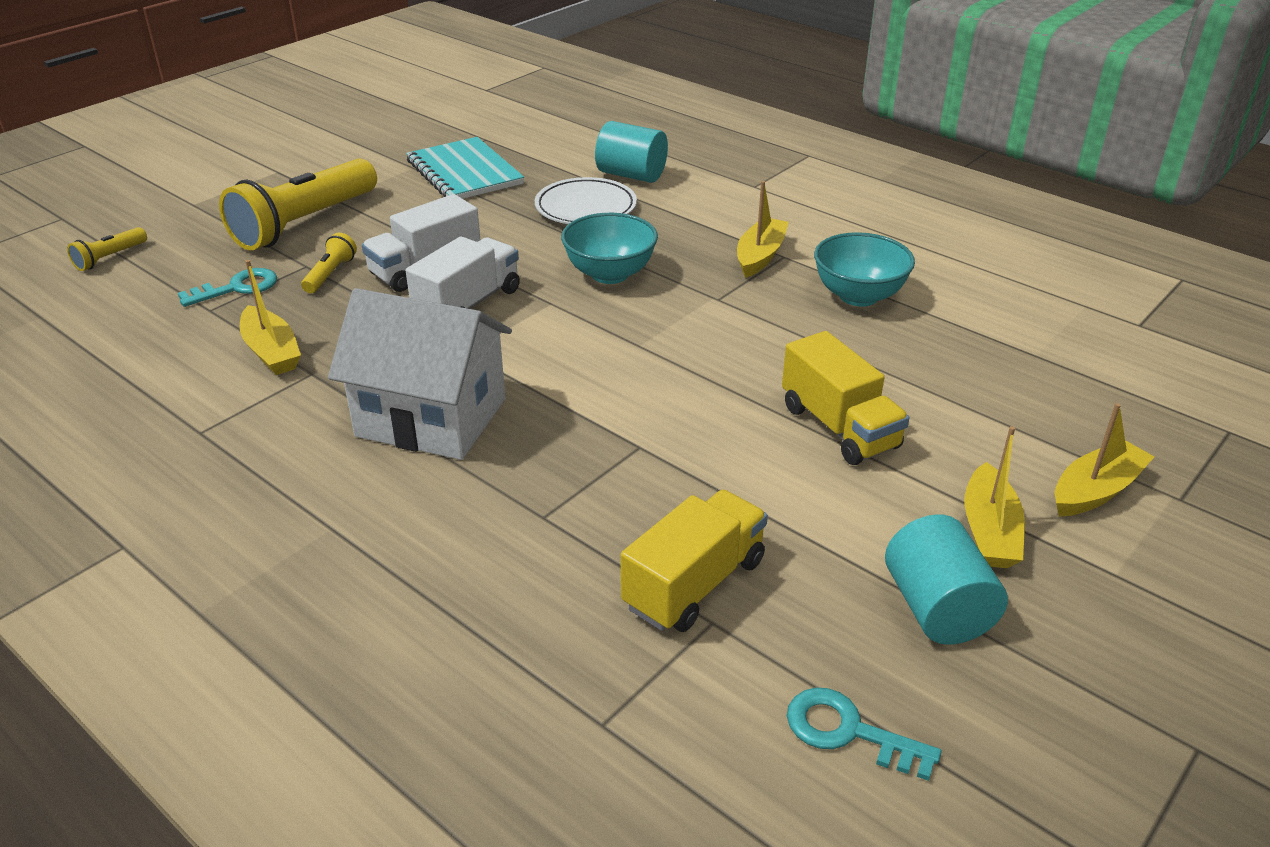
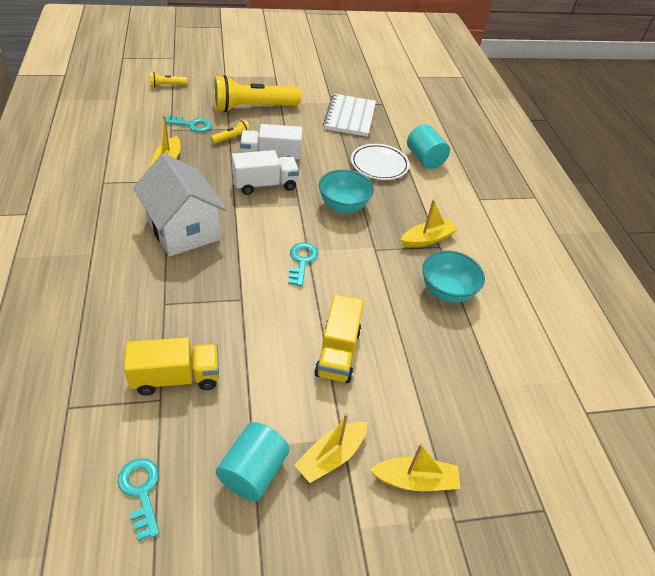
camera: 35 degrees right, 10 degrees up
(464, 172) = (350, 117): turquoise notebook -> white notebook
(650, 361) = (302, 261): none -> turquoise key

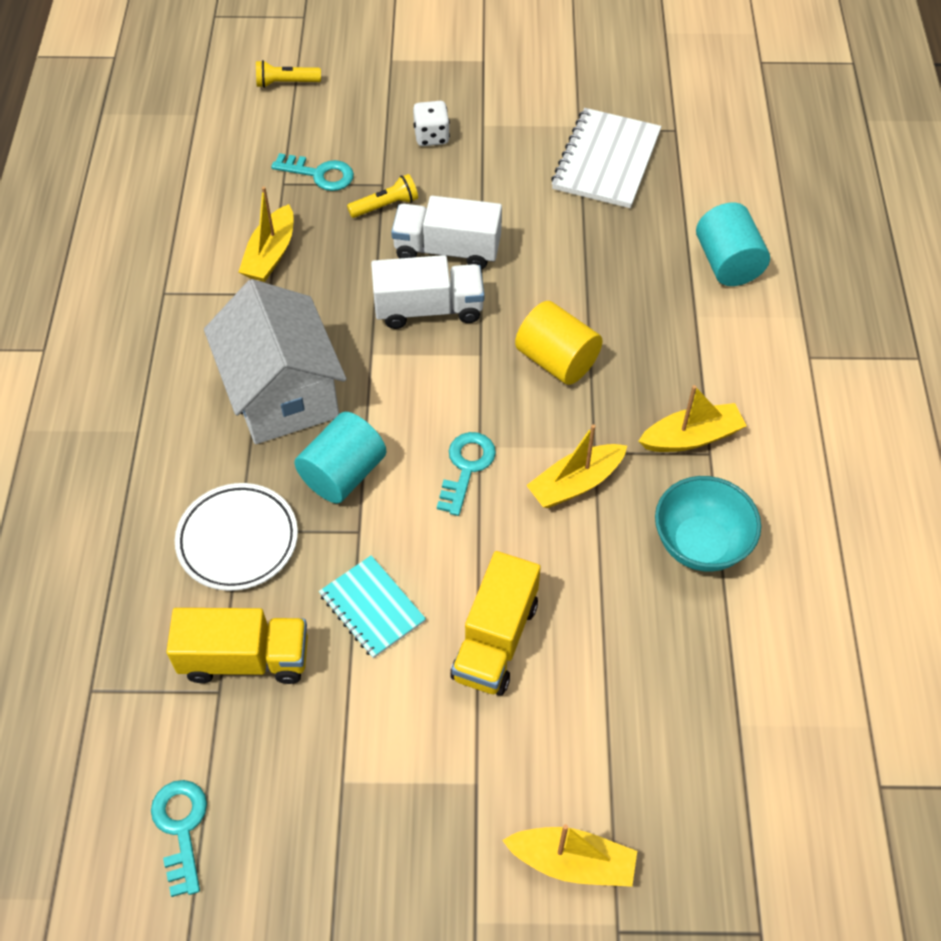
camera: 15 degrees right, 10 degrees up
(253, 108) = (431, 136): yellow flashlight -> white dice
(253, 472) = (338, 819): turquoise cylinder -> turquoise cylinder (343, 474)
(256, 341) = (372, 608): none -> turquoise notebook
(331, 456) = (454, 810): yellow boat -> yellow boat (575, 483)
(343, 206) = (557, 360): turquoise bowl -> yellow cylinder
(379, 165) = (639, 273): white plate -> white plate (237, 540)

